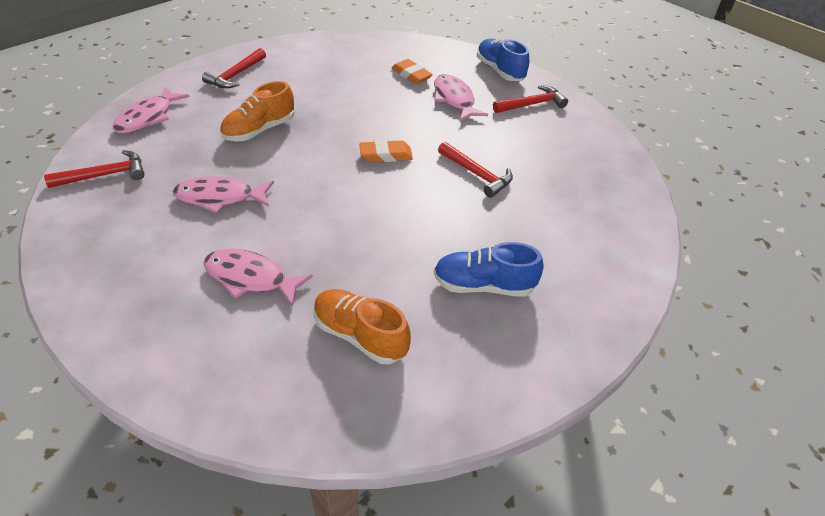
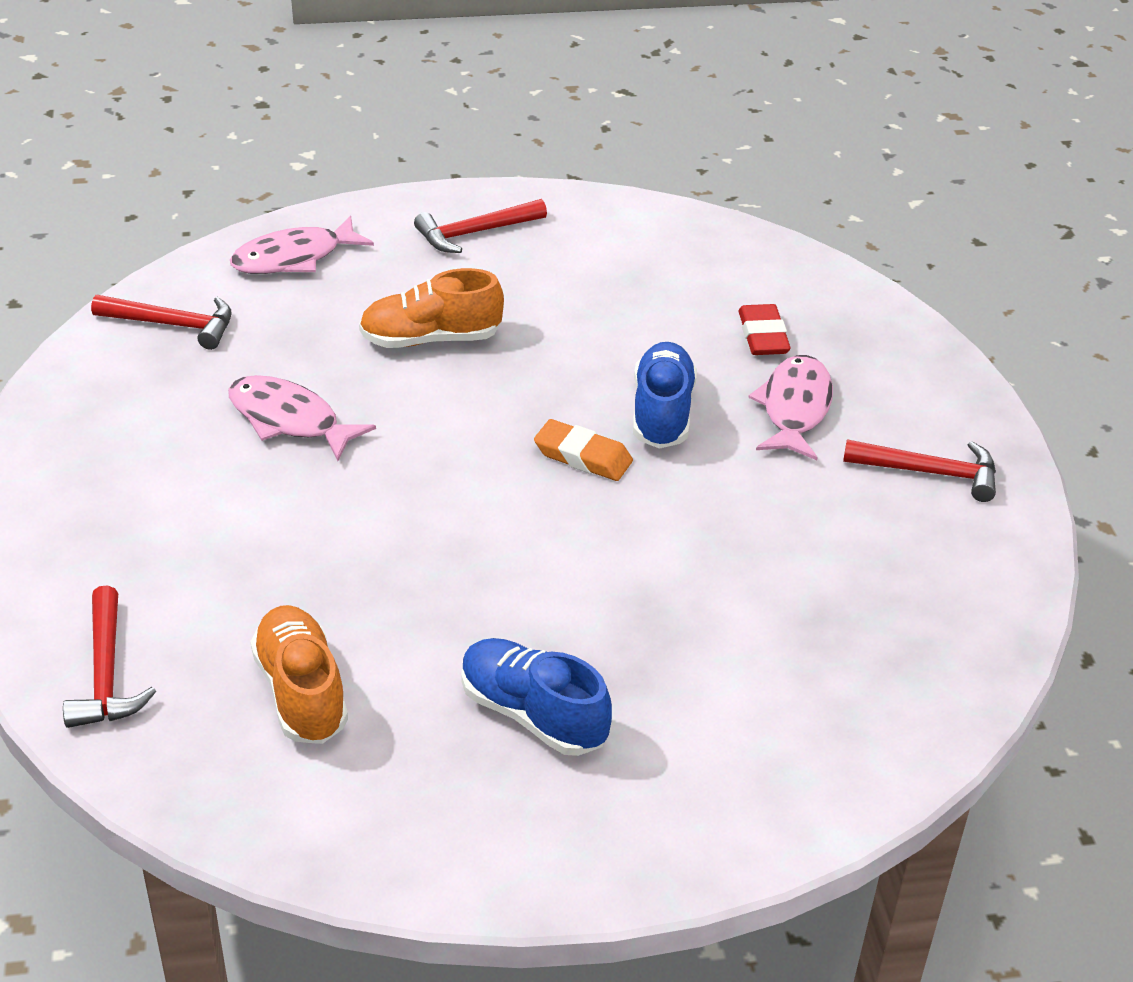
camera: 35 degrees right, 5 degrees down
(250, 278) = (233, 550): pink fish -> none
(411, 75) = (763, 336): orange eraser -> red eraser
(477, 174) = (698, 550): red hammer -> red hammer (106, 674)
(500, 71) = (937, 388): blue shoe -> blue shoe (662, 413)

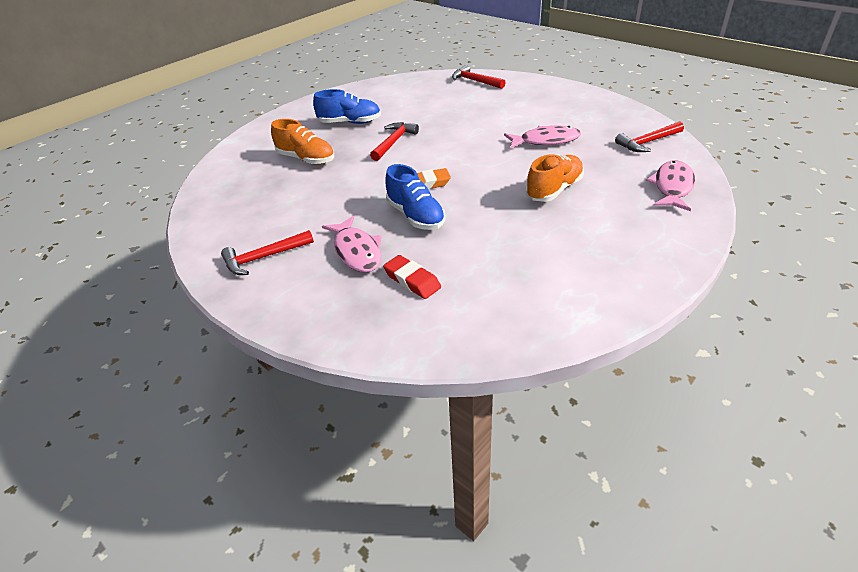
camera: 145 degrees right, 0 degrees up
(301, 692) = (420, 99): orange shoe -> orange shoe (306, 159)
(474, 233) = (634, 247): red hammer -> red hammer (394, 142)

